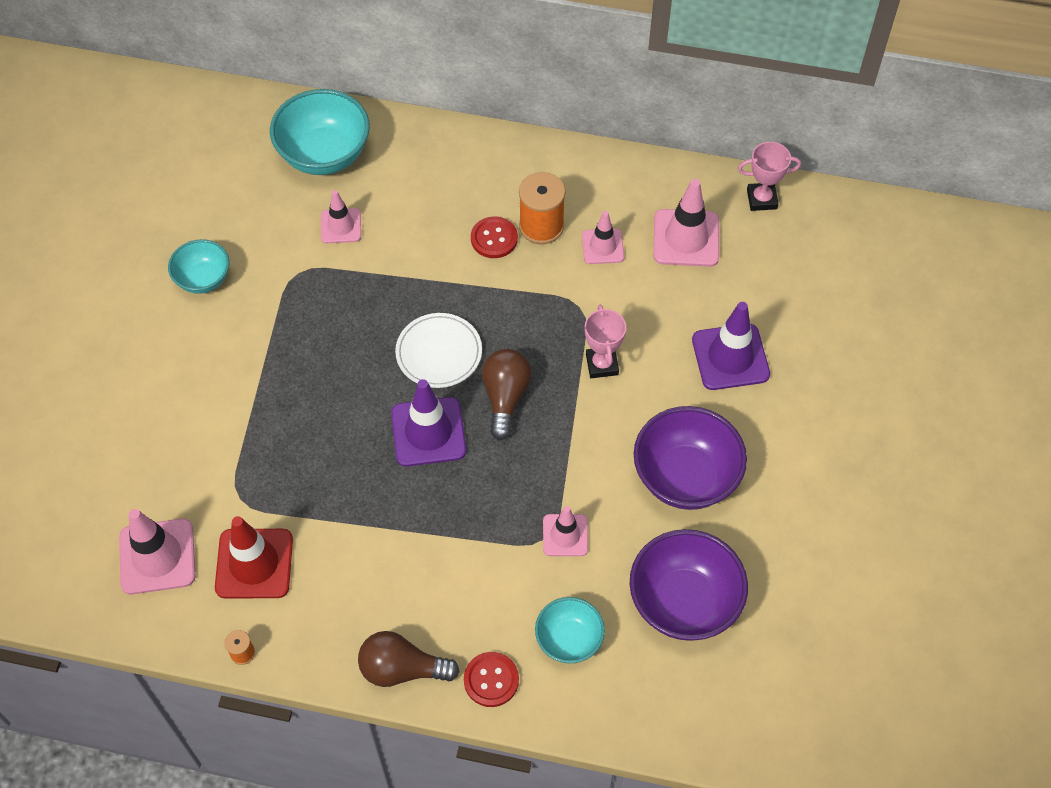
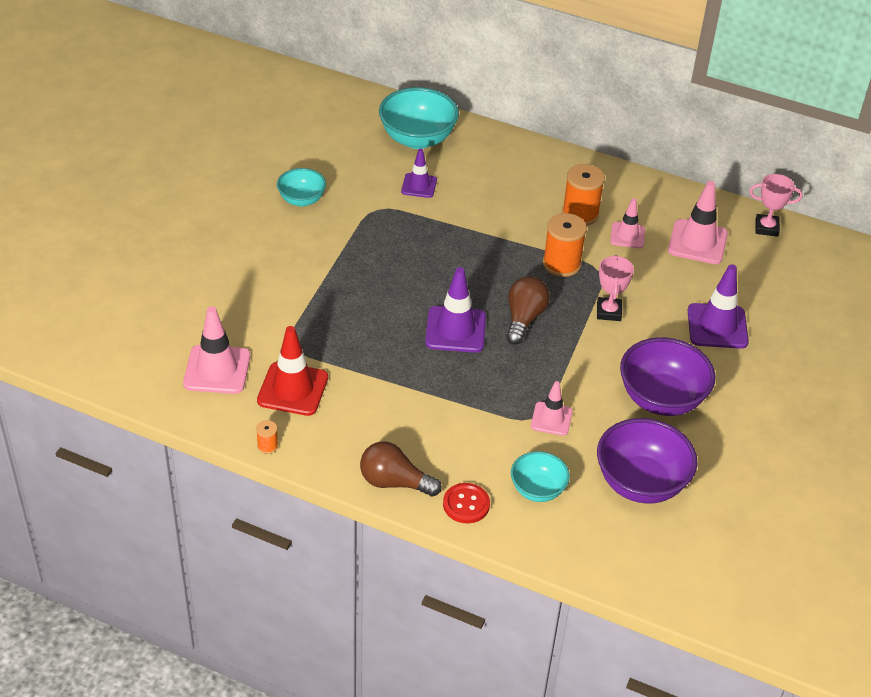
camera: 10 degrees right, 15 degrees down
(341, 226) = (419, 186): pink traffic cone -> purple traffic cone
(439, 353) = (477, 280): white plate -> none
(494, 238) = (540, 215): red button -> none
(534, 306) = (561, 264): none -> orange spool

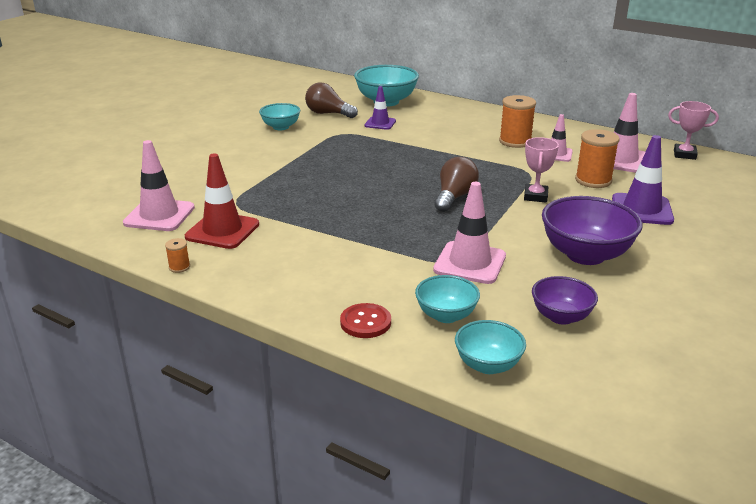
camera: 10 degrees right, 15 degrees down
(394, 482) = (295, 300): brown light bulb -> brown light bulb (328, 114)
(455, 330) = (388, 201): purple traffic cone -> none
(551, 419) = (470, 263): pink traffic cone -> pink traffic cone, size x1.62
(561, 264) = (495, 167): orange spool -> orange spool (593, 180)
(581, 545) = (488, 365): none -> turquoise bowl
(641, 483) = (561, 317): purple bowl -> purple bowl, size x0.59

